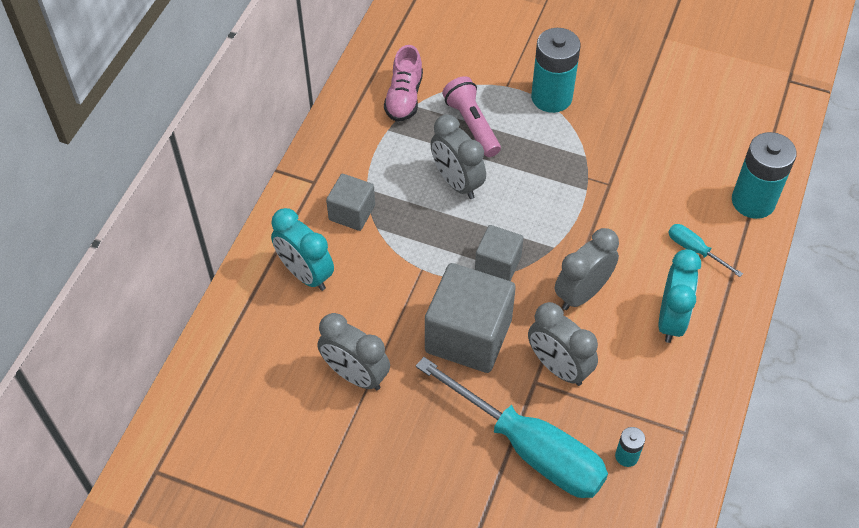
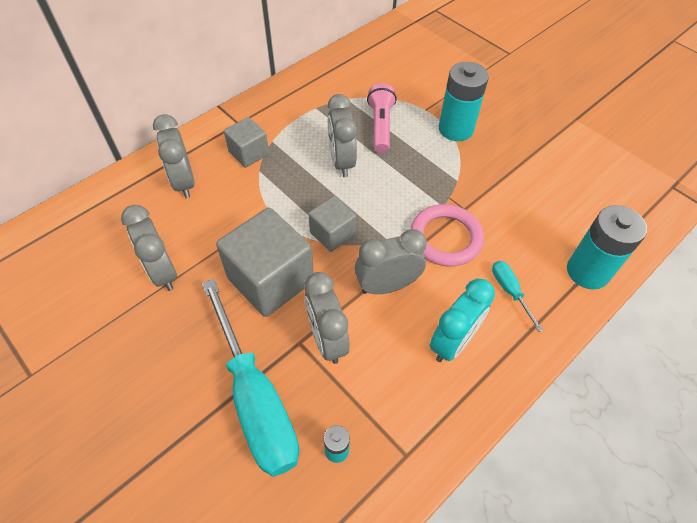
camera: 25 degrees right, 0 degrees up
(305, 274) = (184, 182): turquoise clock -> grey clock
(404, 97) = (343, 91): pink shoe -> none
(609, 222) = (445, 238): none -> pink ring

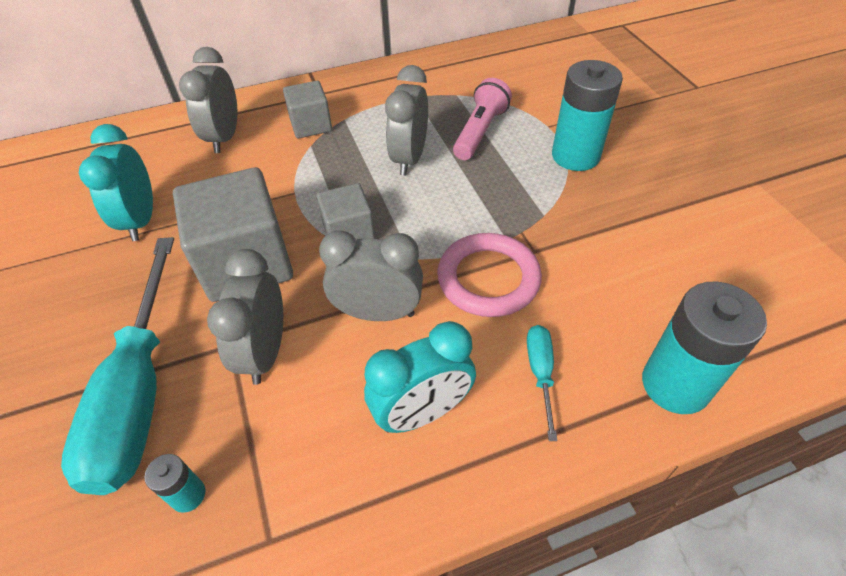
camera: 25 degrees right, 5 degrees down
(162, 272) = (141, 220): grey clock -> turquoise clock

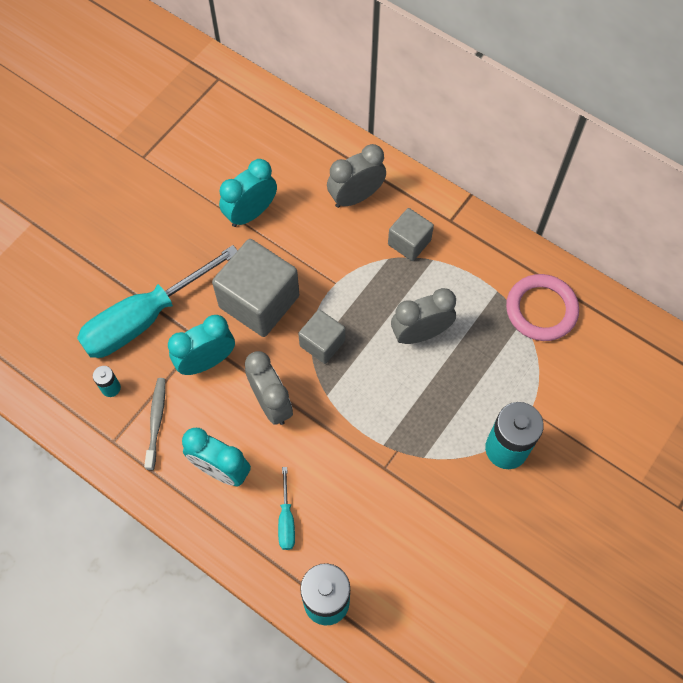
camera: 55 degrees right, 15 degrees up
(265, 352) = (206, 361): grey clock -> turquoise clock
(291, 458) = (156, 421): none -> grey toothbrush
(480, 132) = (486, 364): pink flashlight -> none
(488, 278) = (340, 452): pink ring -> pink ring (541, 310)
(540, 373) = (286, 520): turquoise screwdriver -> turquoise screwdriver turned 120 degrees clockwise

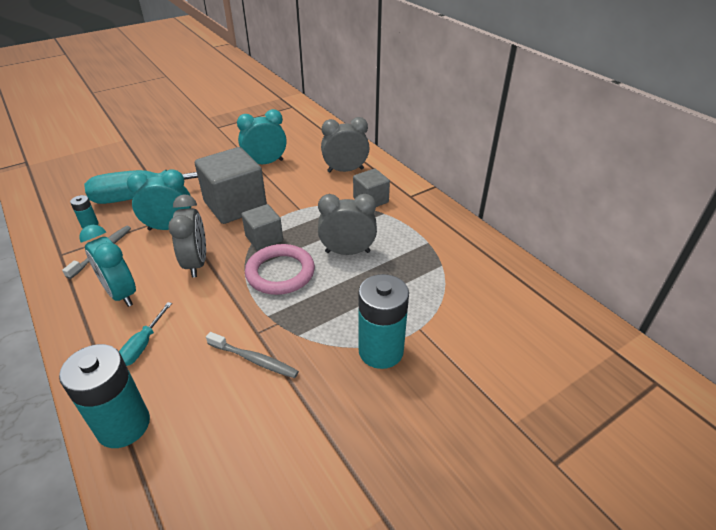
camera: 20 degrees right, 25 degrees down
(399, 498) = (254, 360): none -> grey toothbrush
(541, 310) = (462, 262): pink ring -> pink ring (280, 273)

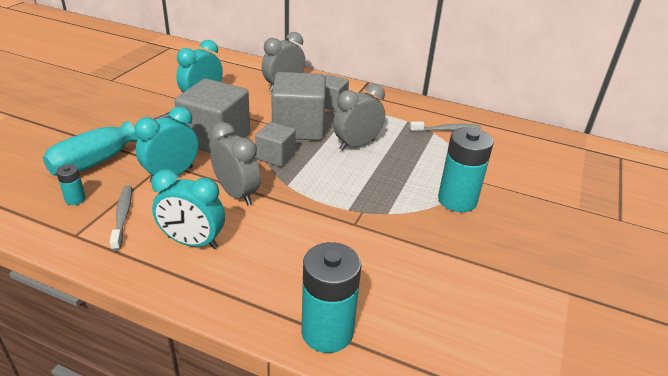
camera: 35 degrees left, 5 degrees down
(143, 345) = (267, 271): turquoise screwdriver -> none
(254, 360) = (376, 242): grey toothbrush -> grey toothbrush (446, 130)
(280, 273) = (321, 176): pink ring -> none
(314, 216) = (298, 128): none -> grey cube

